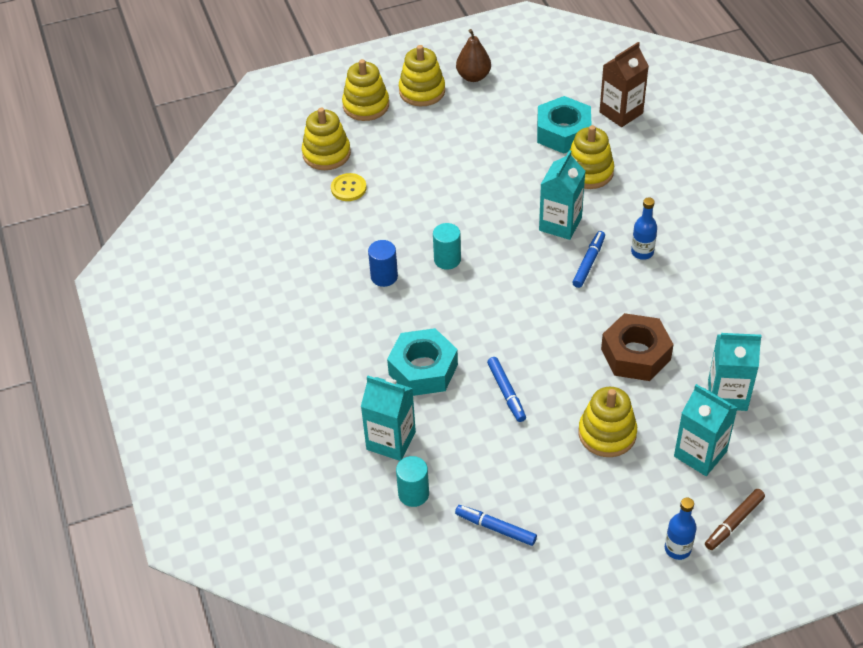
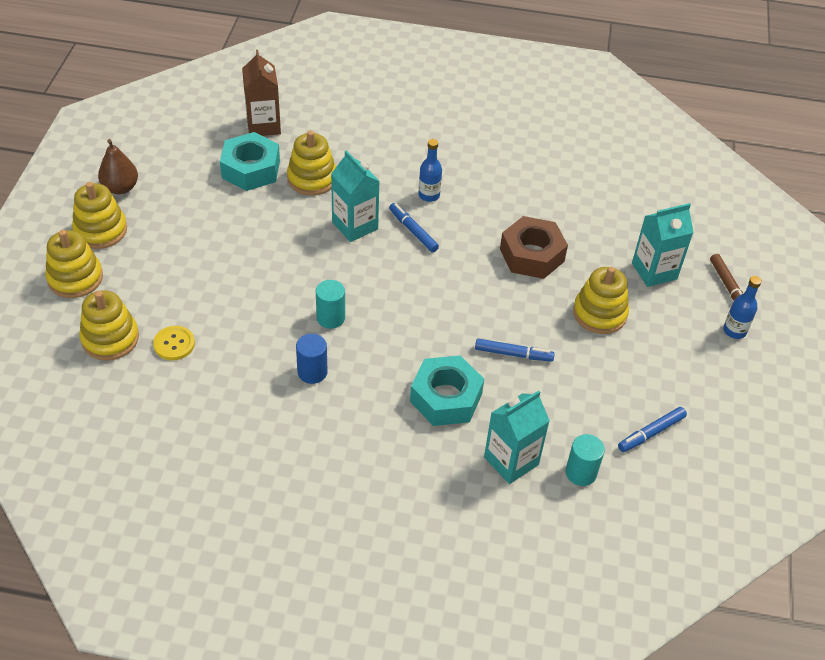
camera: 65 degrees left, 0 degrees up
(727, 395) = (608, 226): turquoise carton -> none

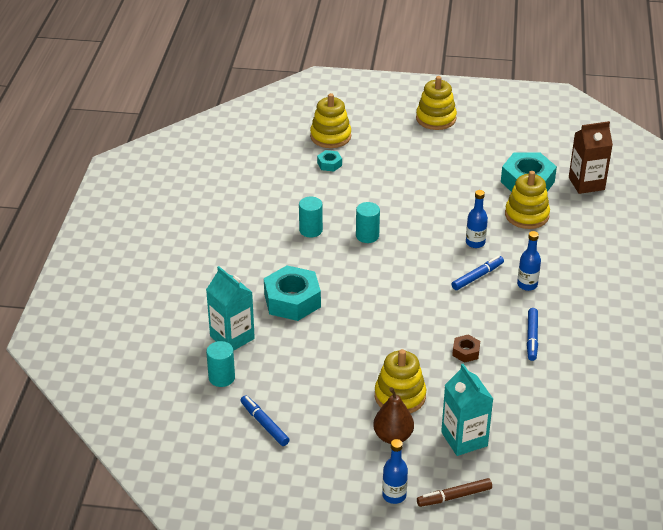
camera: 90 degrees right, 10 degrees down
(75, 278) = (385, 114): yellow stacking toy -> none
(120, 188) = (484, 121): brown pear -> brown pear (393, 436)
(174, 344) = (329, 164): yellow button -> turquoise nut
(312, 372) = (310, 230): blue cylinder -> turquoise cylinder
(355, 226) = (475, 243): turquoise carton -> blue bottle
(513, 354) = (343, 339): blue marker -> blue marker (532, 338)
(532, 255) = (466, 352): brown nut -> brown nut, size x0.48

